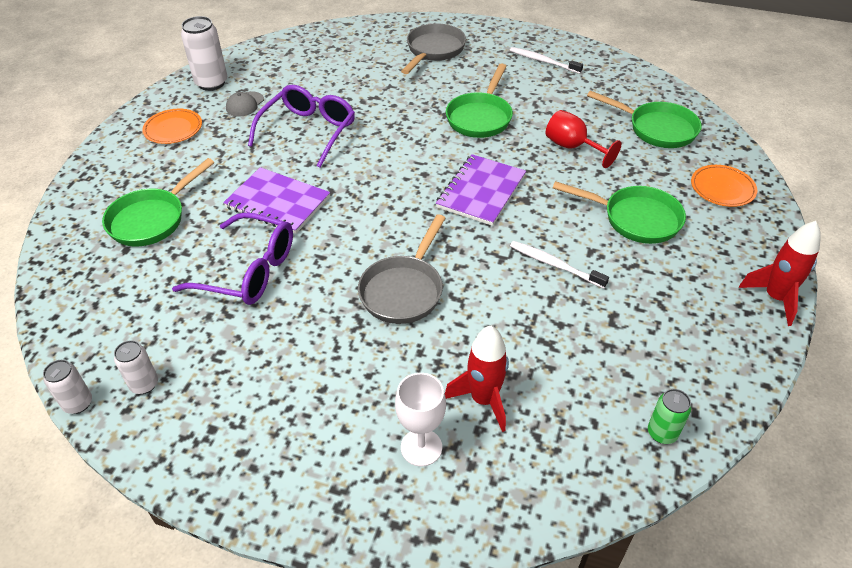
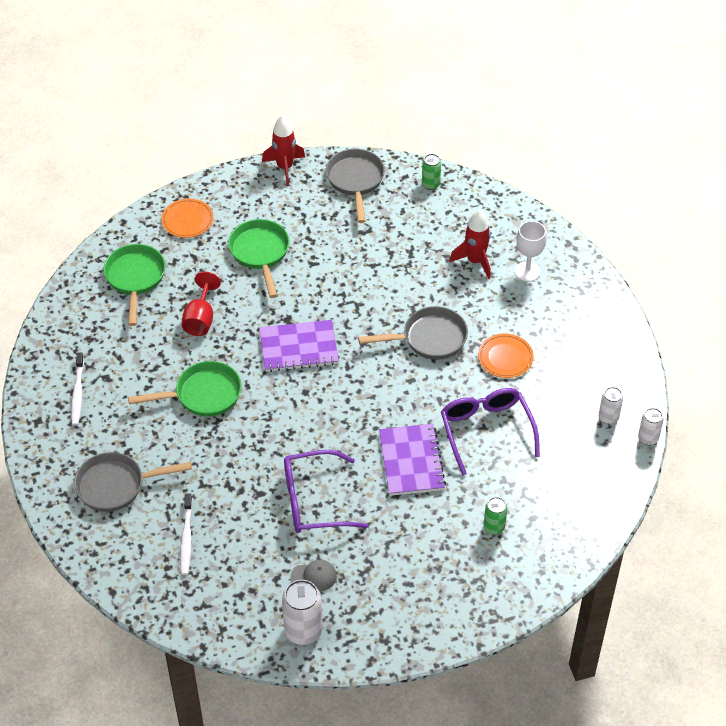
camera: 125 degrees left, 5 degrees up
(152, 219) = (494, 527): green pan -> green can
(173, 129) = (389, 604): orange plate -> orange plate (505, 357)
(554, 265) = (341, 276): white toothbrush -> white toothbrush (186, 538)
(713, 353) = (355, 181): none -> grey pan

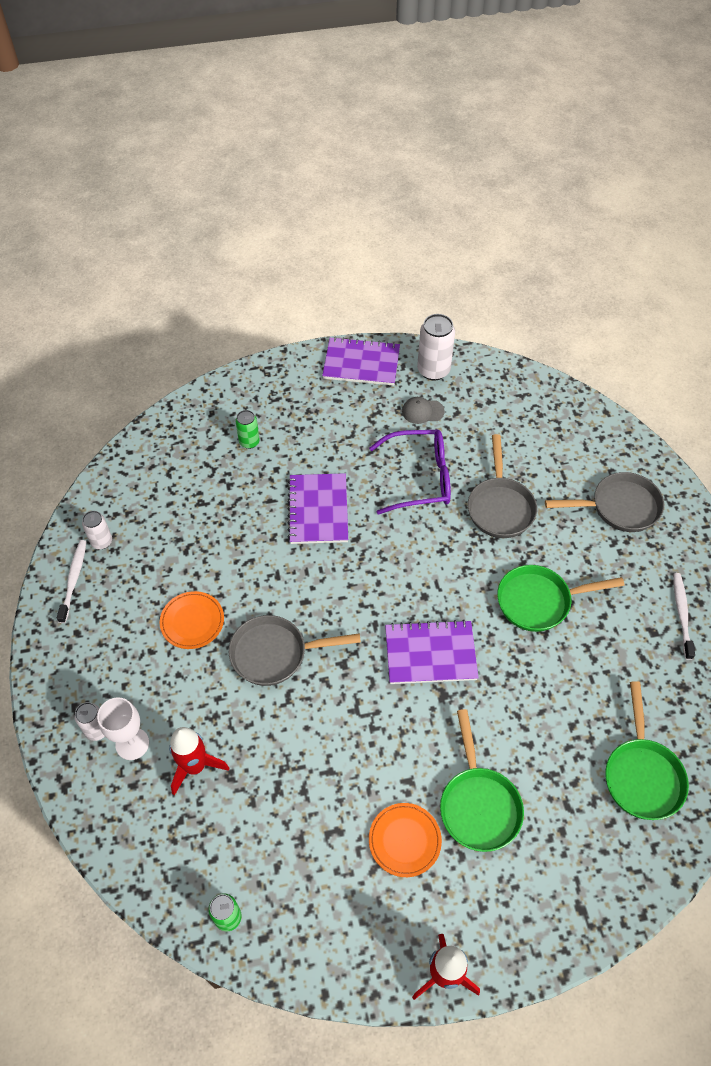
camera: 175 degrees left, 5 degrees up
(186, 538) = (542, 452): white toothbrush -> white toothbrush (74, 580)
(187, 220) = (583, 875): orange plate -> orange plate (404, 840)
(200, 318) = (550, 705): red goblet -> none
(355, 181) = (338, 934): grey pan -> grey pan (500, 507)
(387, 633) = (361, 363): none -> purple notebook
(486, 430) = (234, 537): purple glasses -> none
(648, 438) = (69, 516): white can -> white can (97, 730)

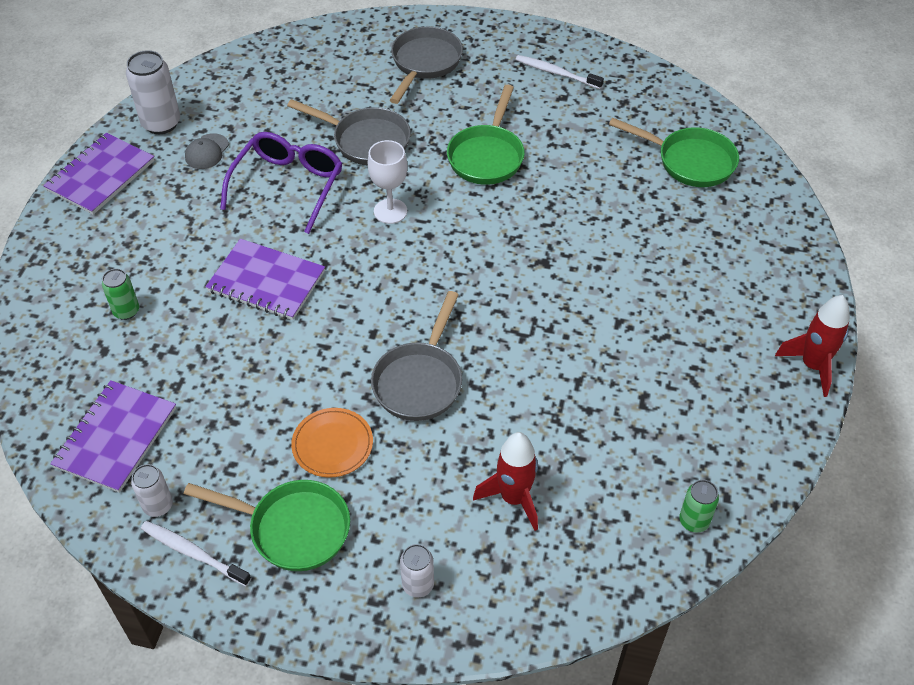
camera: 65 degrees left, 5 degrees down
(132, 744) = (454, 552): white goblet -> white goblet (390, 211)
(404, 840) = (676, 347): orange plate -> none
(430, 654) = (495, 255): purple notebook -> purple notebook (116, 437)
(478, 804) = (666, 279): green pan -> green pan (292, 528)

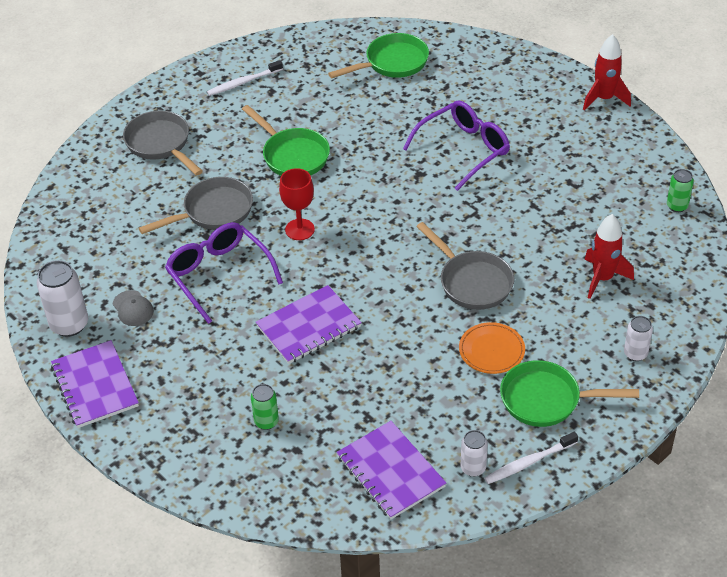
camera: 55 degrees left, 5 degrees down
(292, 528) = (546, 400): green pan -> green pan turned 135 degrees counterclockwise
(390, 211) = (300, 229): white goblet -> red goblet
(612, 280) = (464, 149): none -> purple glasses

